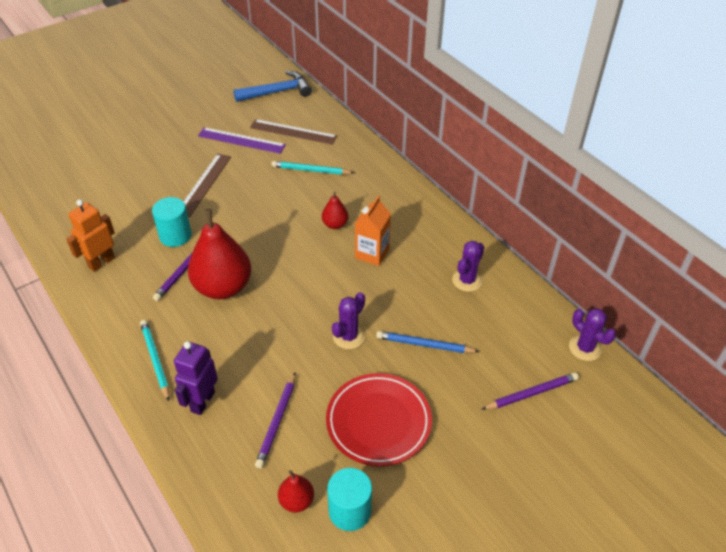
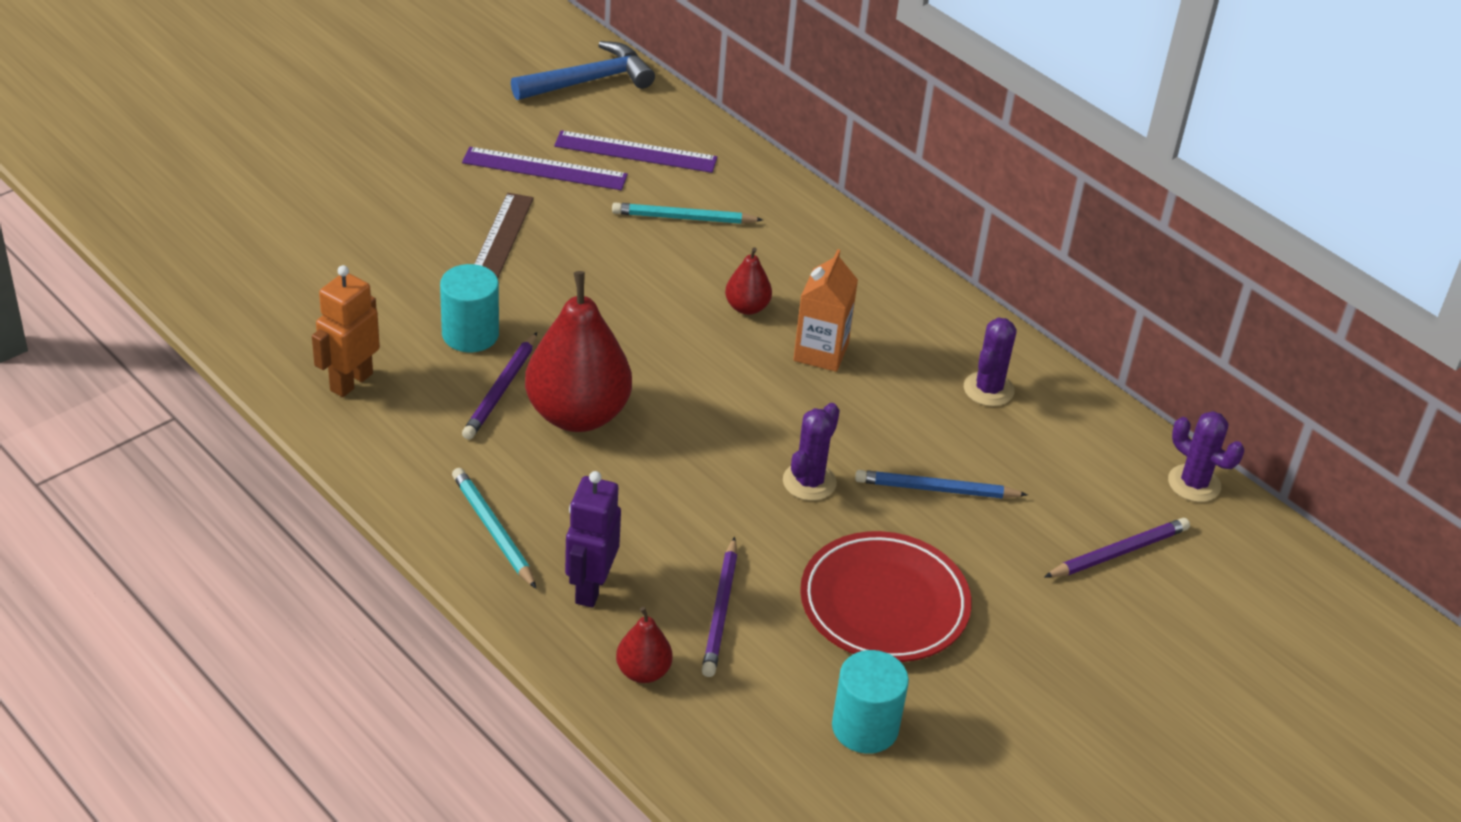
camera: 10 degrees left, 5 degrees down
(293, 132) = (636, 152): brown ruler -> purple ruler
(296, 501) = (778, 718): red pear -> red pear (643, 672)

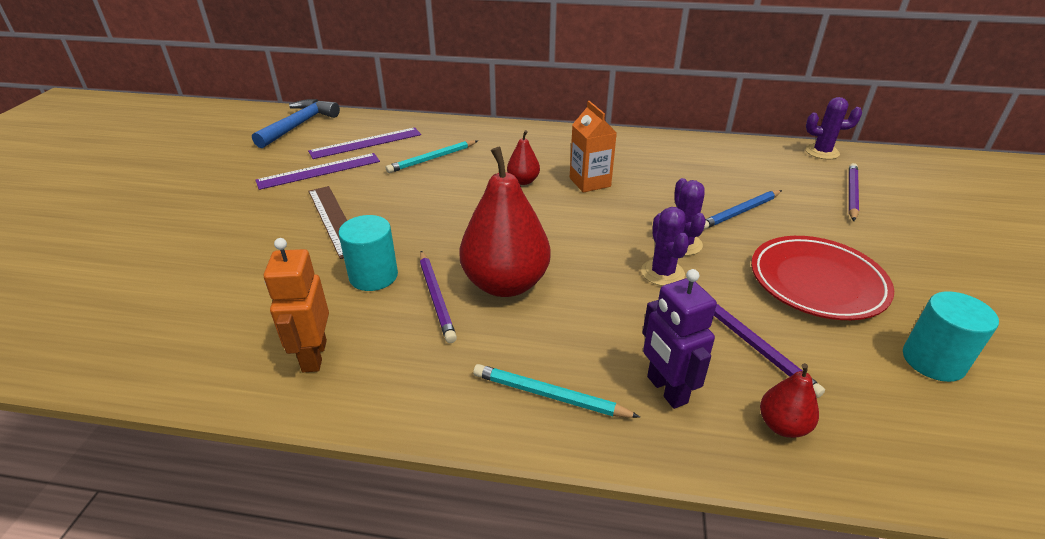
camera: 35 degrees left, 5 degrees down
(988, 389) = (686, 159): purple cactus -> purple cactus (662, 273)

